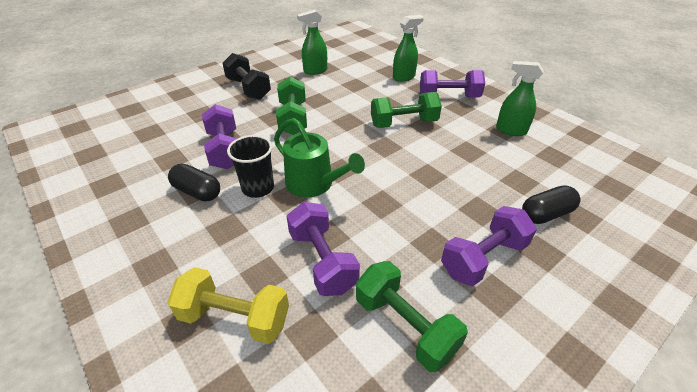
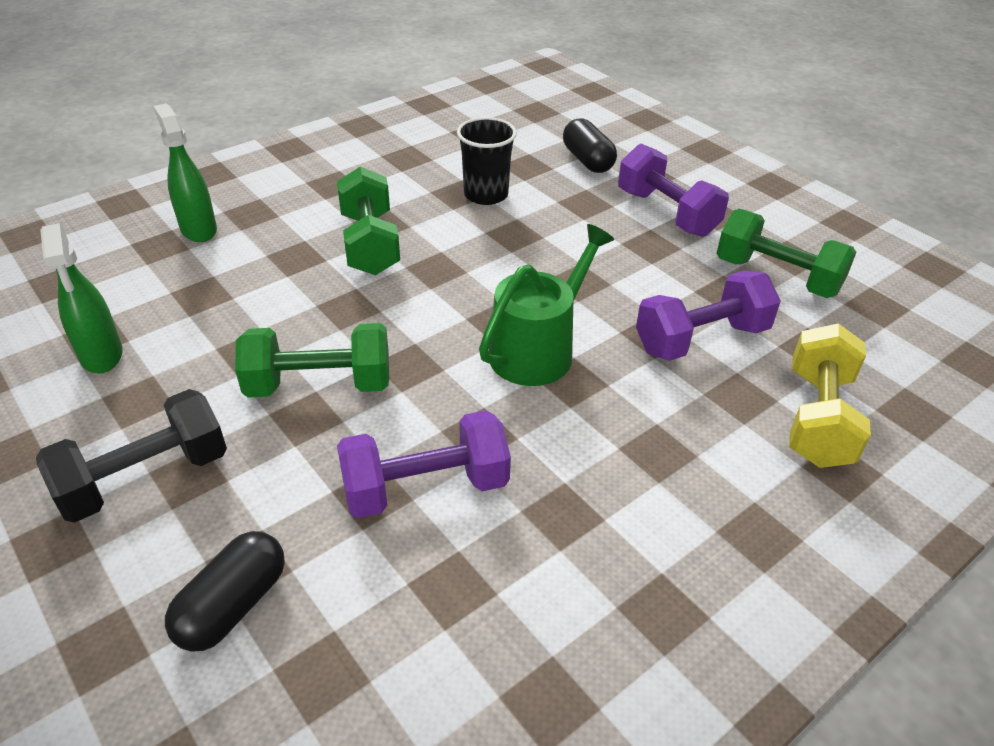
camera: 90 degrees left, 0 degrees up
(197, 192) = (567, 511): black capsule -> black capsule (233, 605)
(258, 188) = (551, 420): black cup -> black cup (486, 195)
(405, 326) = (777, 277): green dumbbell -> green dumbbell turned 75 degrees clockwise
(448, 97) = (295, 189): purple dumbbell -> none
(510, 130) = (410, 152): green spray bottle -> none

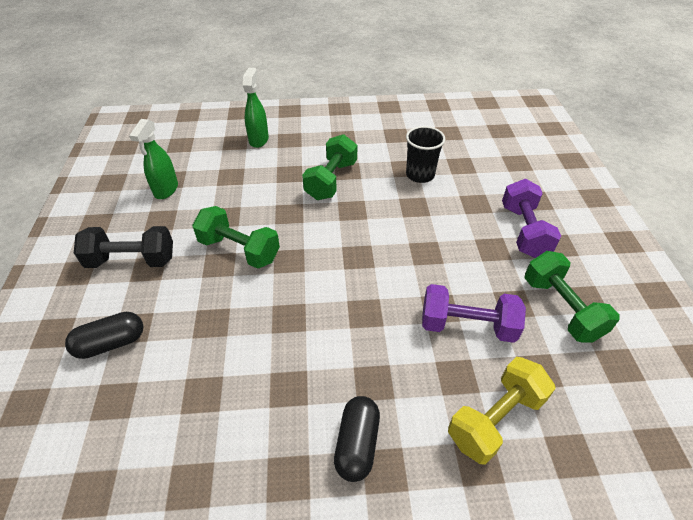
camera: 35 degrees right, 5 degrees up
(425, 488) = (237, 333): purple dumbbell -> none
(538, 350) = (363, 284): green watering can -> none
(587, 160) = (503, 175): black capsule -> black capsule (357, 444)

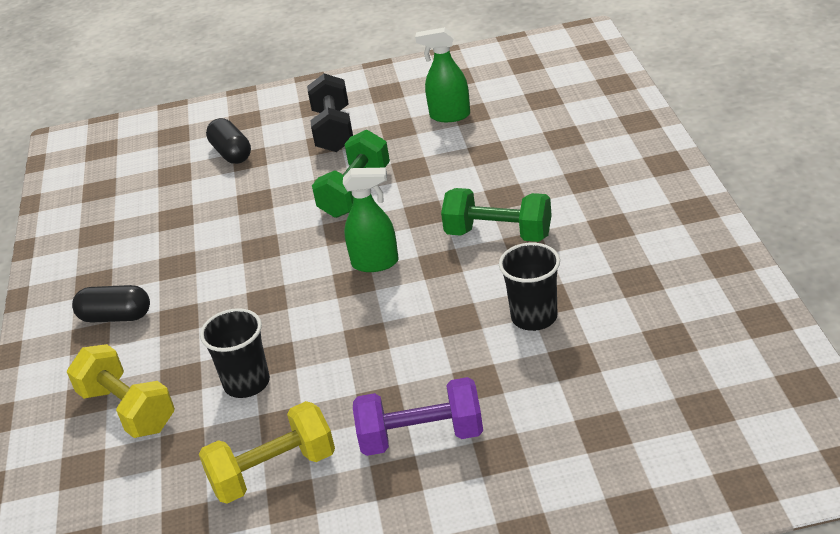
camera: 90 degrees right, 10 degrees down
(259, 139) = (576, 154): green spray bottle -> green spray bottle (375, 263)
(467, 326) = (247, 383): purple dumbbell -> black cup
(561, 308) = (273, 472): green dumbbell -> yellow dumbbell

